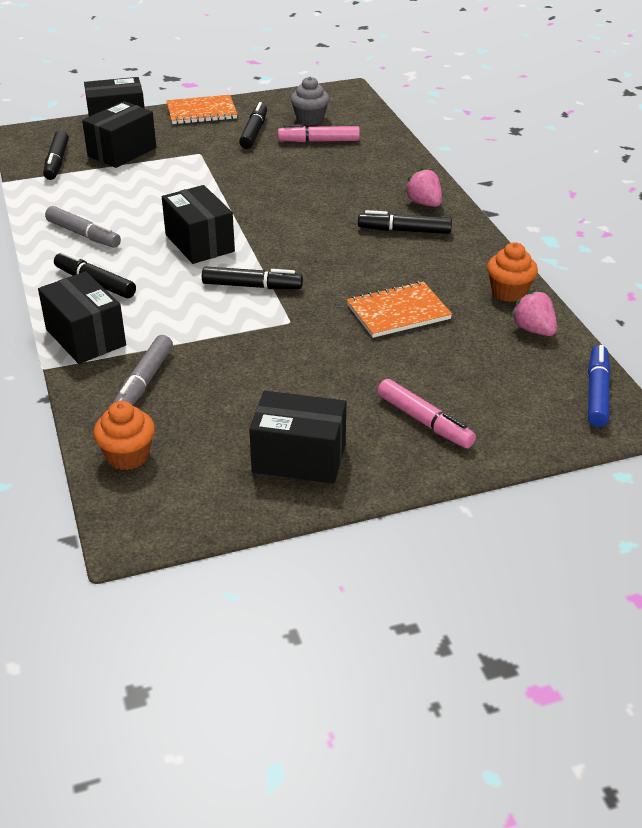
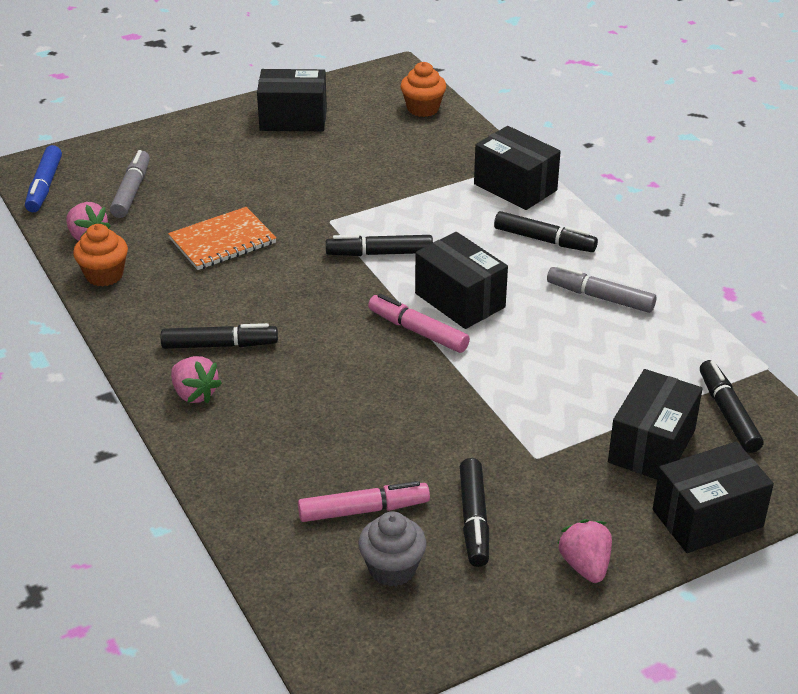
camera: 170 degrees right, 0 degrees up
(144, 381) = (439, 157): grey marker -> grey marker (131, 191)
(201, 112) = (585, 566): orange notebook -> pink strawberry
(424, 421) = (197, 151): pink marker -> pink marker (418, 331)

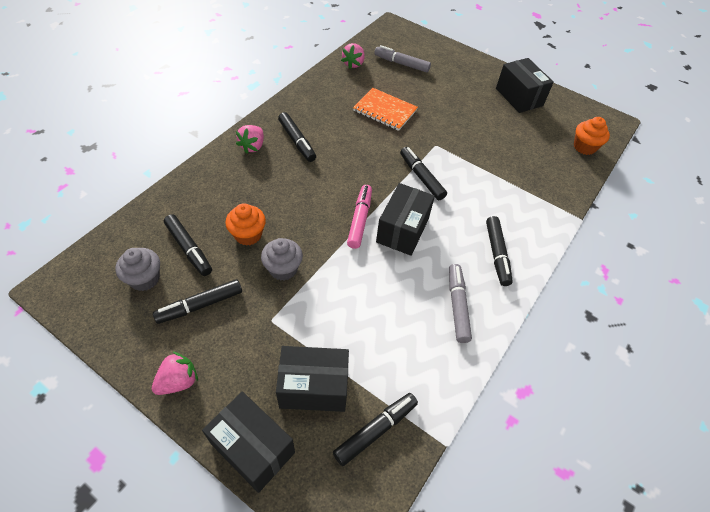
camera: 60 degrees right, 15 degrees up
(45, 186) = (383, 36): blue marker -> none
(104, 275) = (327, 81): orange cupcake -> orange cupcake (248, 235)
(131, 191) = (401, 64): grey marker -> grey marker turned 135 degrees counterclockwise
(363, 510) = (189, 248): pink marker -> black marker
(458, 425) = (283, 269): none -> grey cupcake
(515, 187) = (542, 220): black box -> none

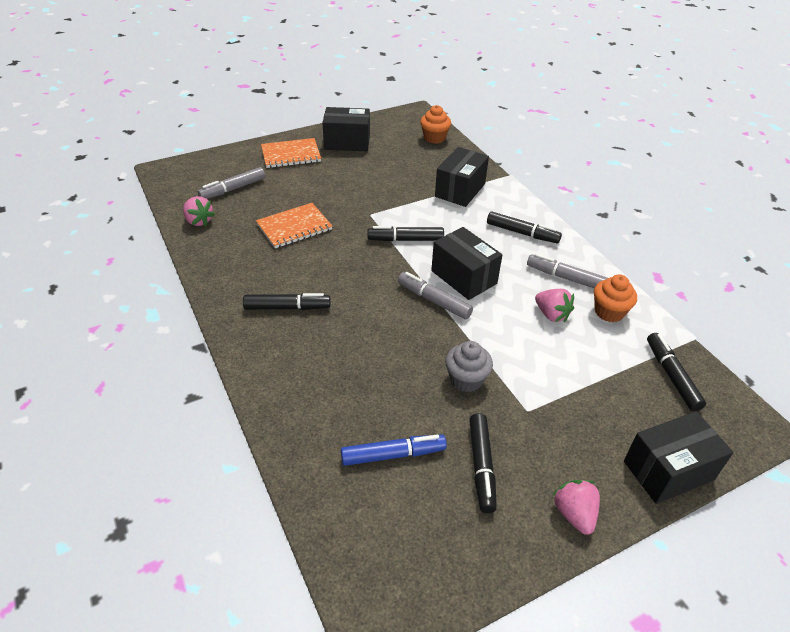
camera: 60 degrees left, 10 degrees down
(145, 279) = (416, 512): grey cupcake -> none
(189, 248) = (393, 454): black marker -> blue marker
(248, 235) = (403, 394): orange cupcake -> orange cupcake (609, 312)
(252, 146) = (266, 347): pink strawberry -> pink strawberry (551, 314)
(314, 387) = (616, 403): black box -> black box (460, 190)
(359, 220) = (434, 301): pink marker -> grey marker
(470, 74) = (291, 155): none -> orange notebook

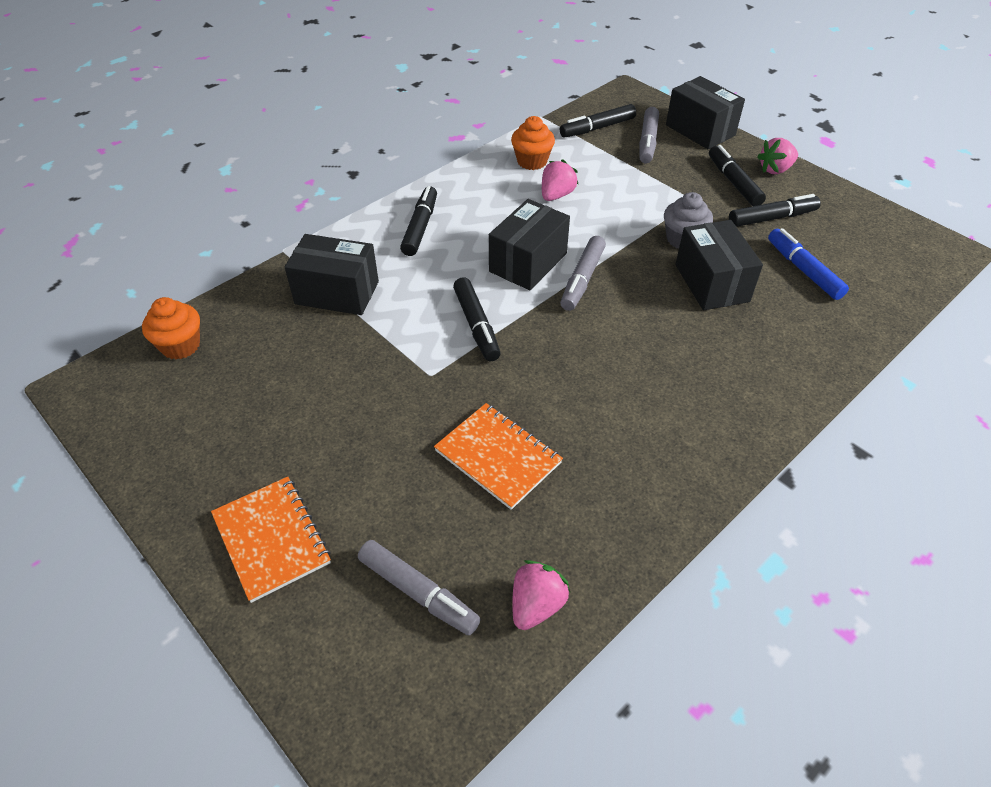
camera: 105 degrees left, 5 degrees up
(287, 307) = (670, 407): black marker -> black marker (733, 182)
(347, 142) = (210, 462): black box -> black box (711, 283)
(565, 278) = (491, 190): grey marker -> grey marker (648, 141)

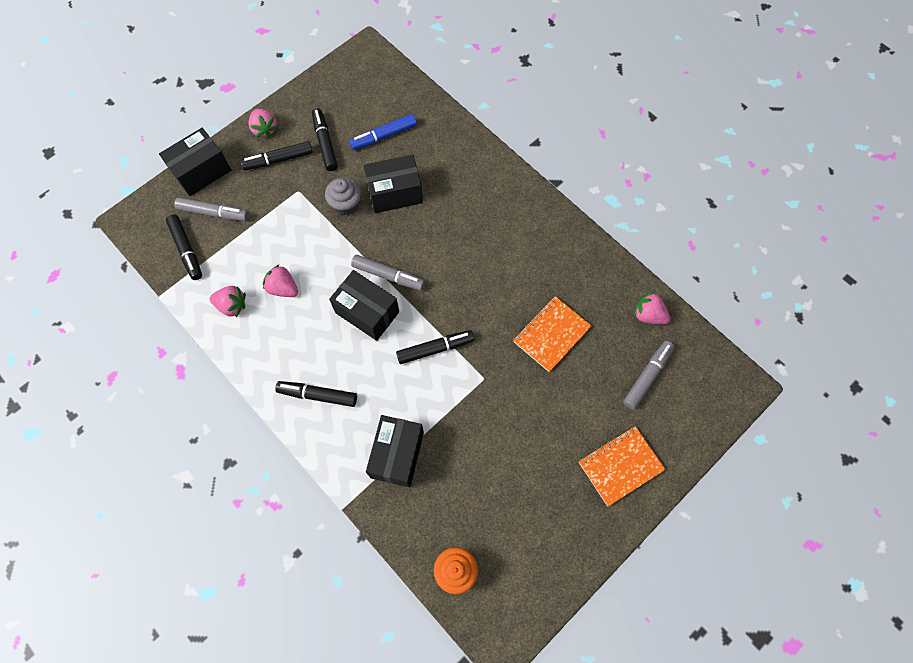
camera: 90 degrees left, 20 degrees up
(532, 161) = (232, 306): orange cupcake -> pink strawberry

